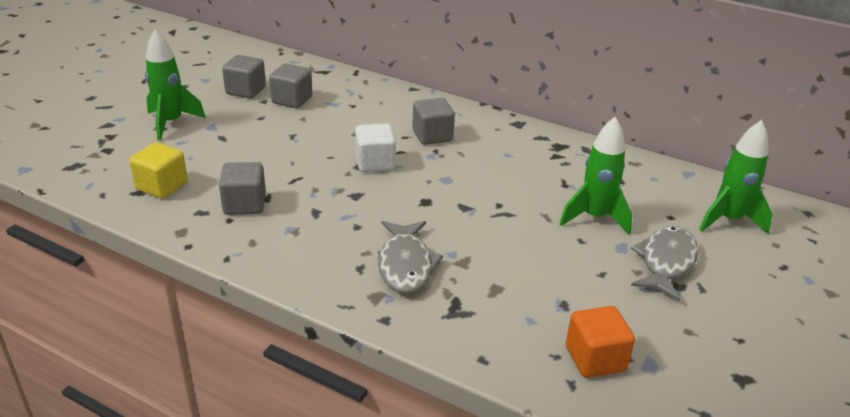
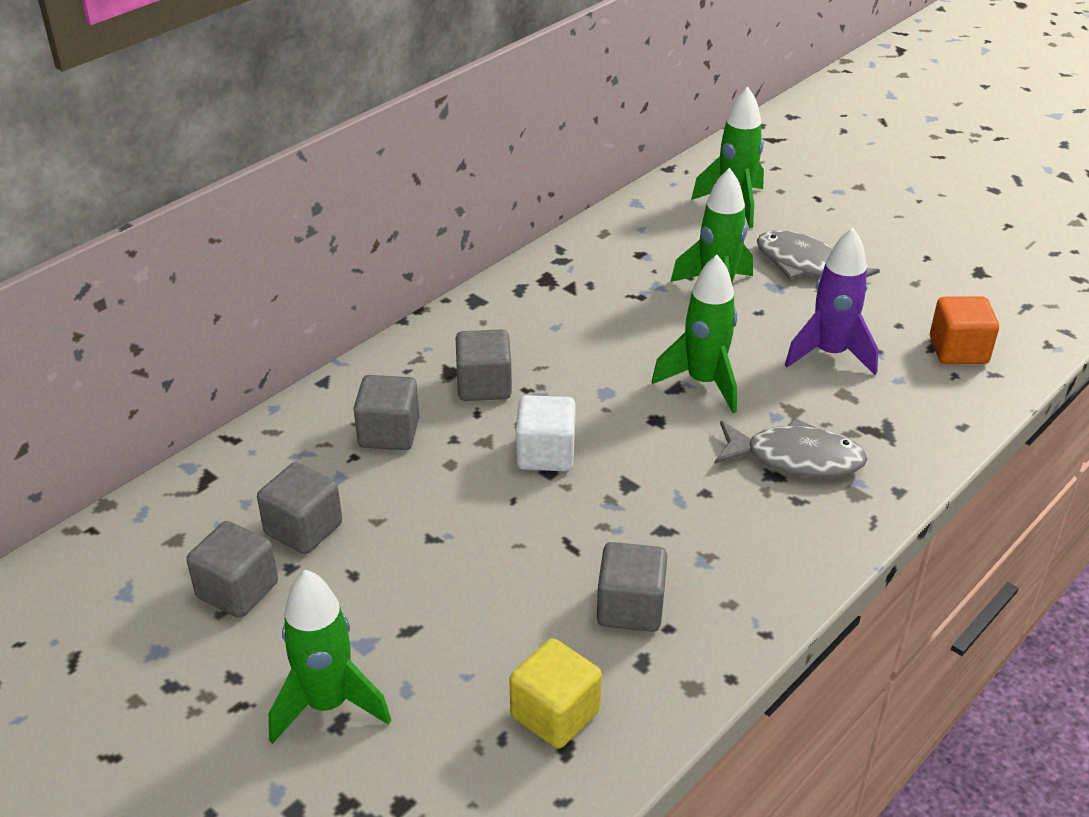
camera: 75 degrees left, 5 degrees up
(376, 112) = (389, 433): none -> grey cube
(476, 218) = (703, 382): none -> green rocket
(545, 279) = (830, 354): none -> purple rocket

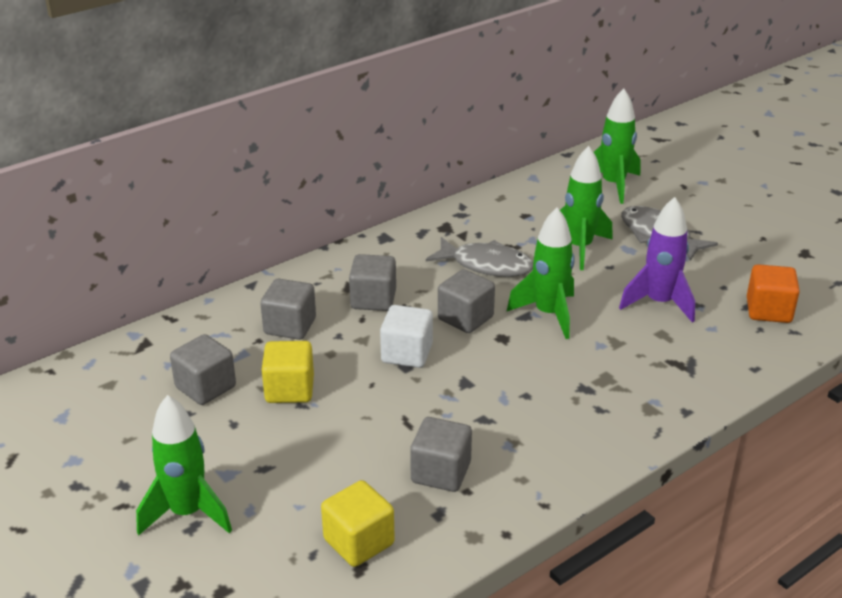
camera: 10 degrees right, 5 degrees down
(237, 590) = (144, 424): grey cube -> grey cube (465, 318)
(412, 519) = (289, 389): none -> yellow cube
(795, 458) = (607, 378): grey fish -> grey fish (486, 265)

